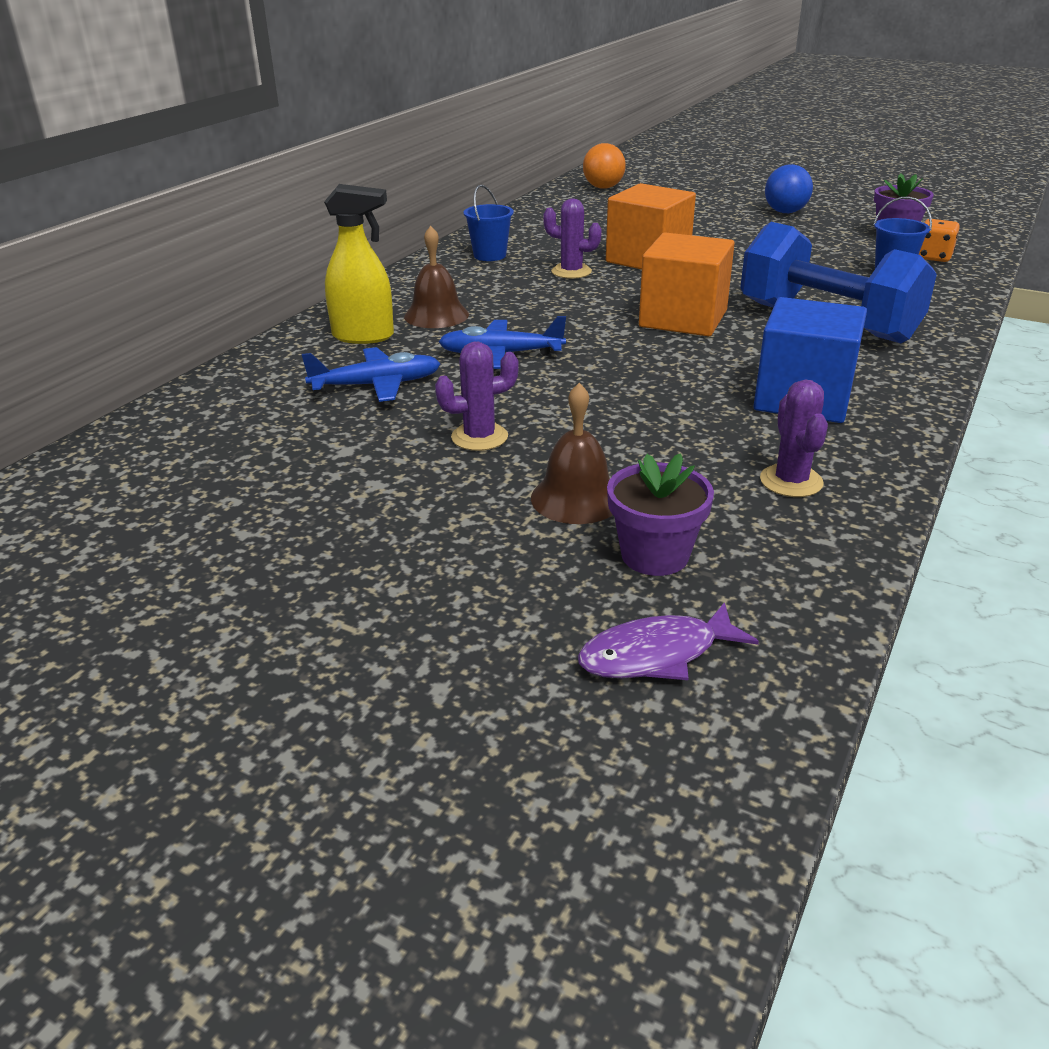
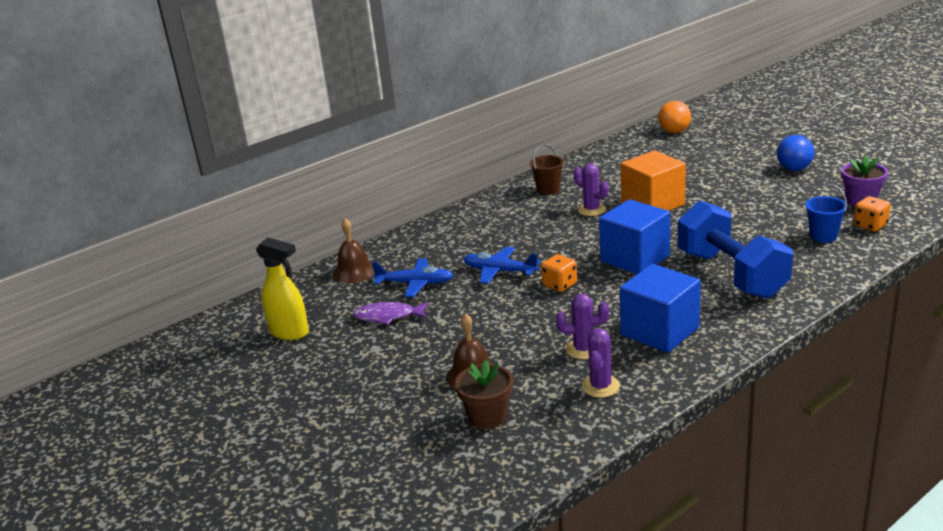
camera: 25 degrees right, 5 degrees down
(364, 336) = (429, 247): yellow spray bottle -> yellow spray bottle (289, 332)
(436, 315) = (482, 236): brown bell -> brown bell (354, 272)
(479, 437) = (448, 328): purple cactus -> purple cactus (583, 349)
(490, 255) = (548, 189): blue bucket -> brown bucket
(606, 360) = (560, 285): none -> orange dice
(654, 555) = (487, 416): purple flower pot -> brown flower pot
(656, 654) = (446, 468): purple fish -> purple fish (388, 316)
(683, 318) = (635, 258): orange cube -> blue cube

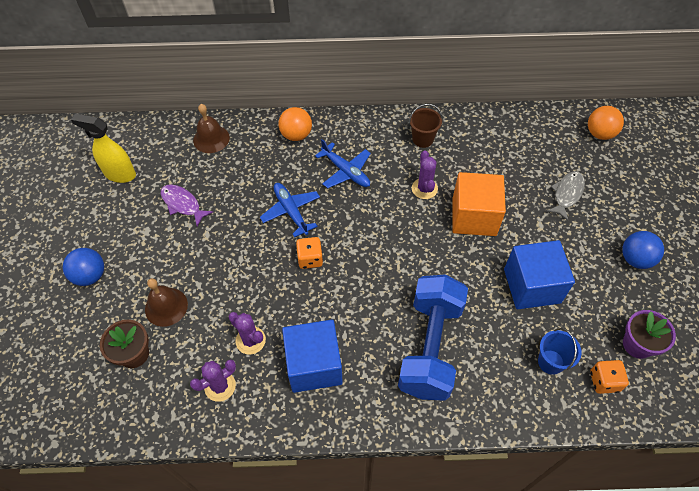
camera: 35 degrees right, 30 degrees up
(289, 332) = (119, 174): yellow spray bottle -> yellow spray bottle turned 135 degrees clockwise
(360, 400) = (90, 275): none -> blue ball
(415, 283) = (231, 182): blue plane -> blue plane (346, 171)
(434, 234) = (296, 135): none -> orange ball
(635, 258) = (388, 271): blue cube -> blue cube (532, 286)
(699, 165) = (567, 194): none -> grey fish

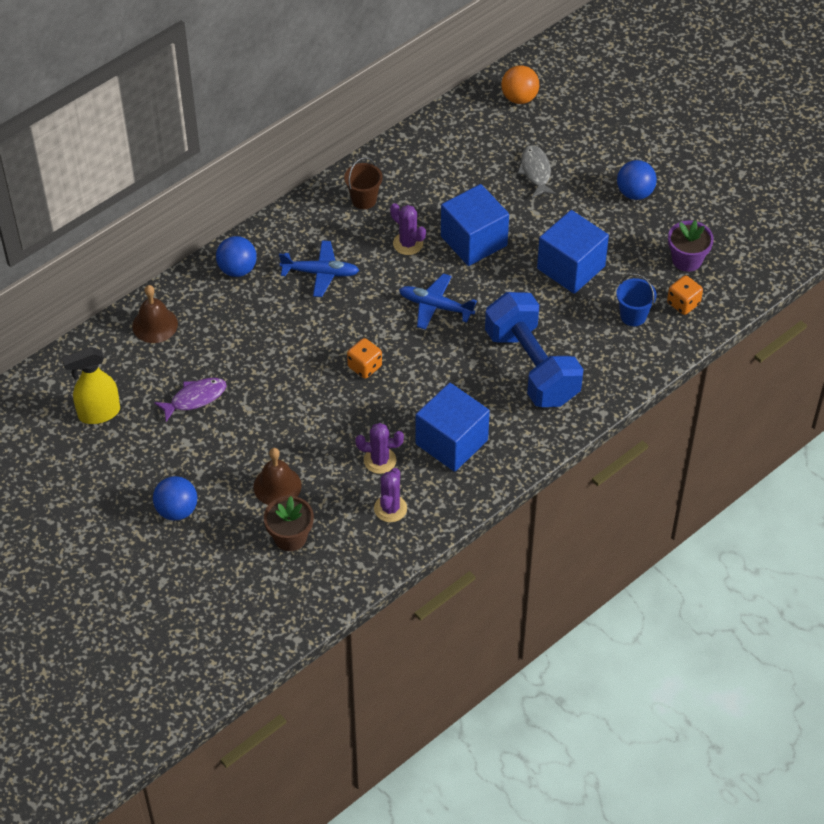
camera: 40 degrees left, 5 degrees down
(183, 204) = (195, 398): purple fish -> purple fish turned 150 degrees clockwise
(291, 211) = (306, 339): blue plane -> blue plane (435, 306)
(296, 135) = (237, 269): orange ball -> blue ball
(474, 216) = (473, 241): orange cube -> blue cube

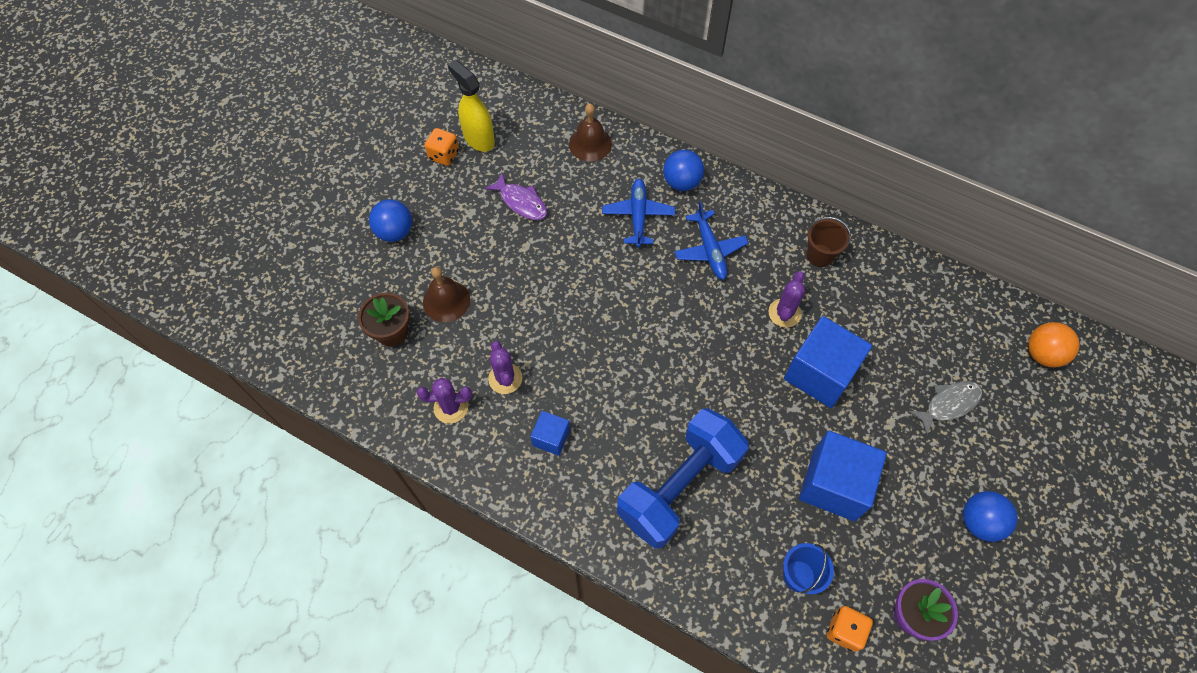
camera: 70 degrees right, 10 degrees up
(364, 366) = (613, 326): orange dice -> orange dice (444, 155)
(435, 306) = (716, 365): blue plane -> blue plane (638, 216)
(451, 442) = (551, 438): blue cube -> blue cube, size x0.52

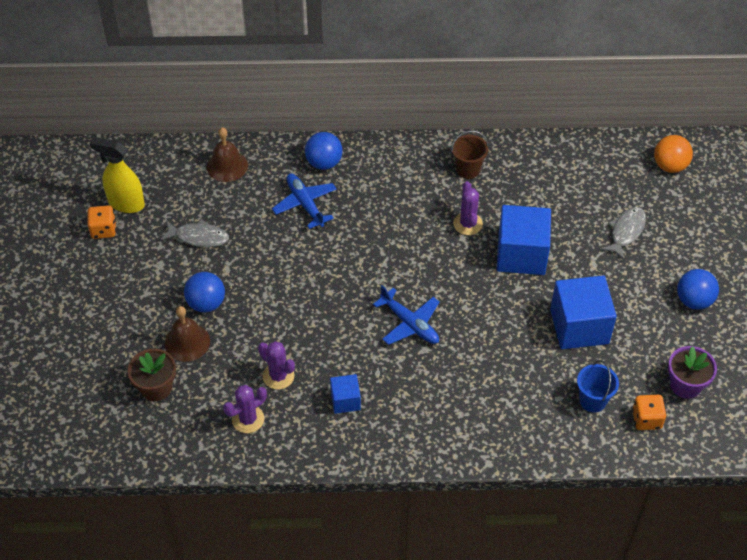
camera: 30 degrees left, 10 degrees down
(395, 232) = (103, 310): blue ball -> blue ball (206, 303)
(521, 202) = (199, 237): purple fish -> grey fish
(679, 486) = (467, 385): blue dumbbell -> none
(710, 250) = (380, 204): blue plane -> blue plane (409, 323)

